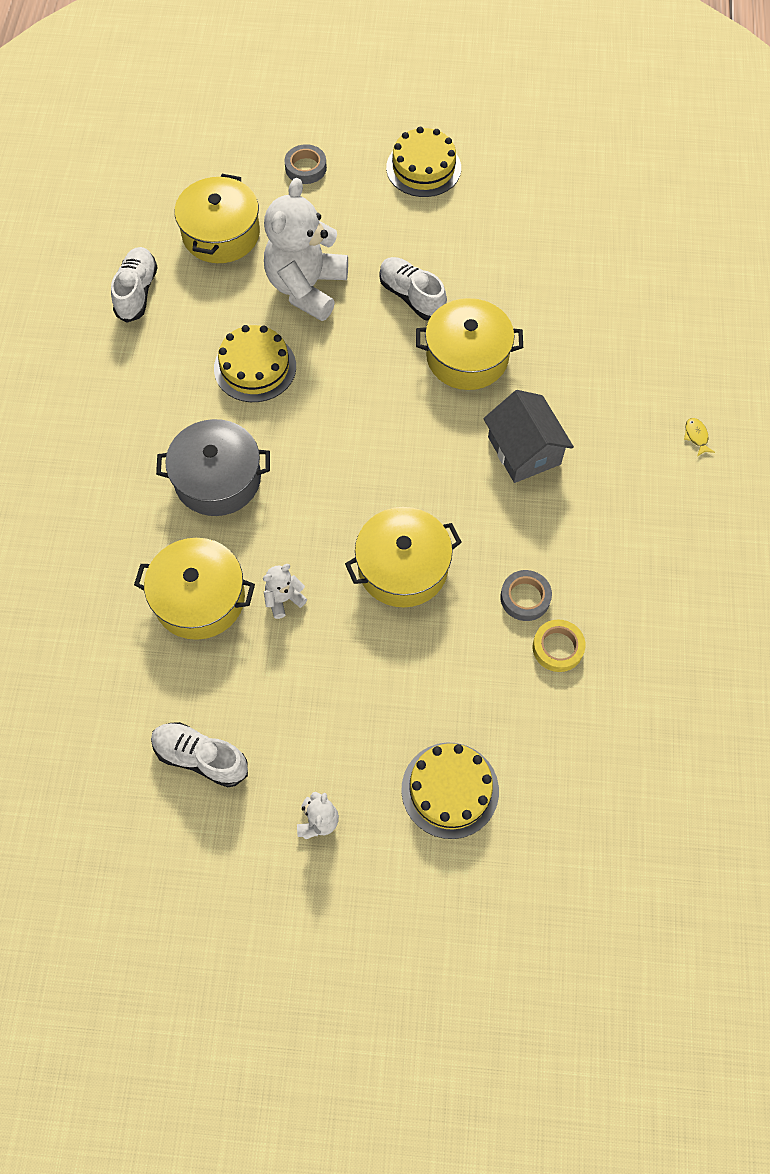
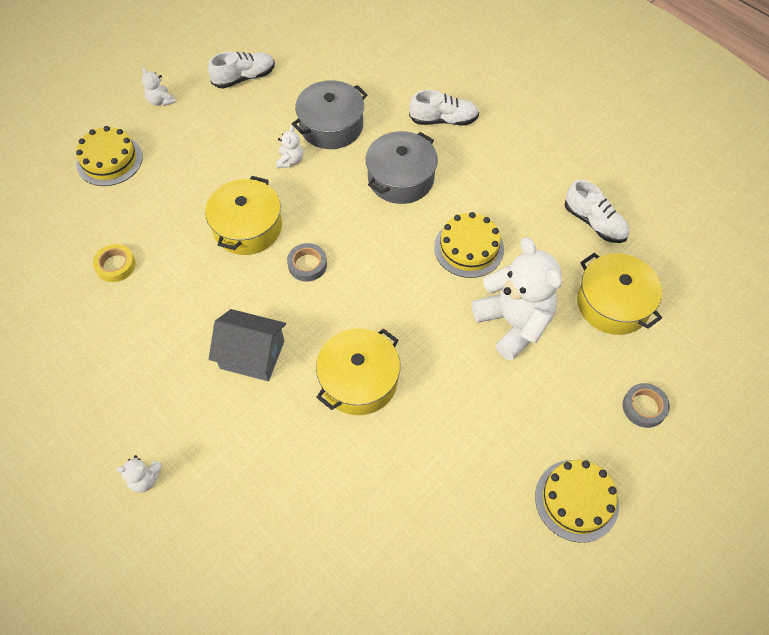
camera: 130 degrees right, 5 degrees down
(199, 598) = (331, 126): yellow pot -> grey pot
(412, 297) = (445, 385): white shoe -> white shoe (443, 120)
(525, 598) = (161, 273): grey tape -> grey tape (307, 265)
(696, 436) = (145, 479): yellow fish -> white teddy bear

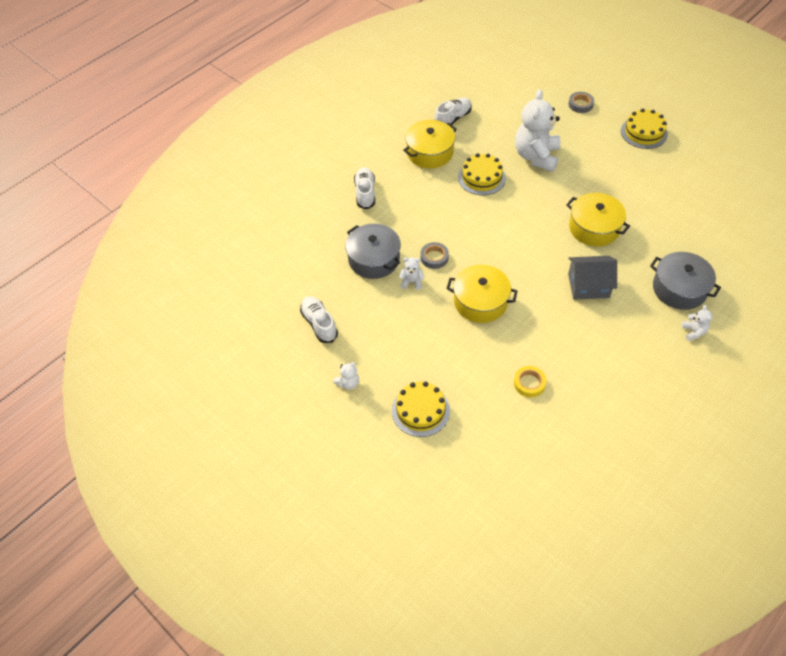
camera: 90 degrees left, 5 degrees down
(252, 355) = (588, 285): grey house -> grey house turned 75 degrees clockwise
(307, 265) = (509, 262): grey tape -> grey tape (434, 257)
(401, 178) = (424, 215): grey pot -> grey pot (679, 288)
(513, 323) = (536, 156): white teddy bear -> white teddy bear turned 45 degrees counterclockwise
(613, 303) = (513, 113): yellow pot -> yellow pot (430, 152)

